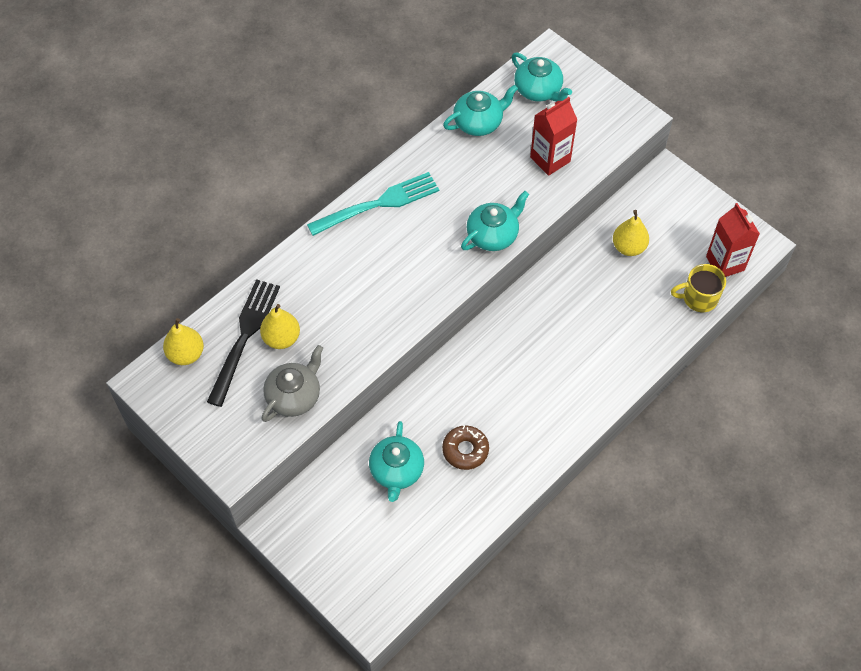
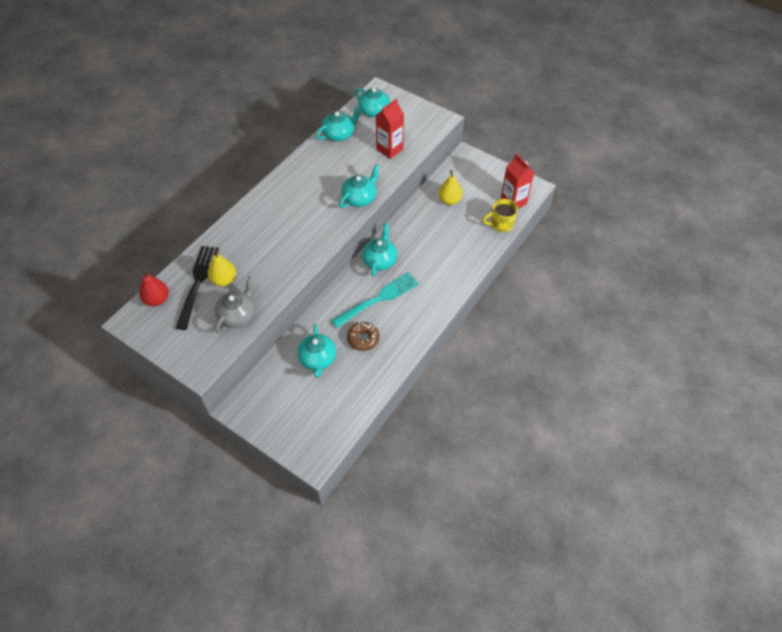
camera: 10 degrees left, 5 degrees down
(186, 354) = (157, 300): yellow pear -> red pear
(378, 204) = (280, 189): turquoise fork -> turquoise fork (378, 299)
(508, 330) = (380, 260): none -> turquoise teapot

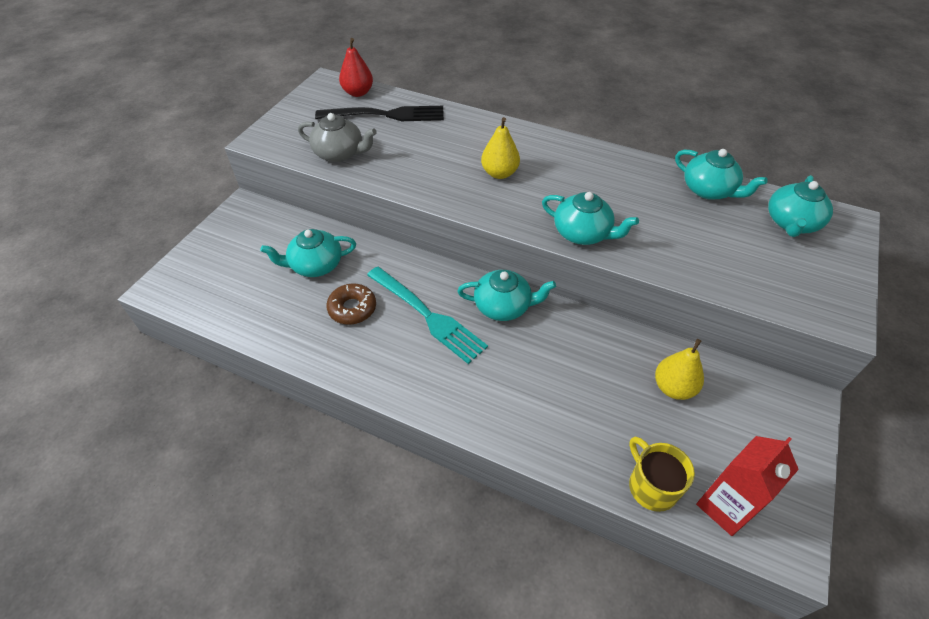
camera: 80 degrees right, 5 degrees down
(224, 280) = (393, 133): yellow pear -> yellow pear (499, 173)
(389, 149) = (711, 254): red carton -> none

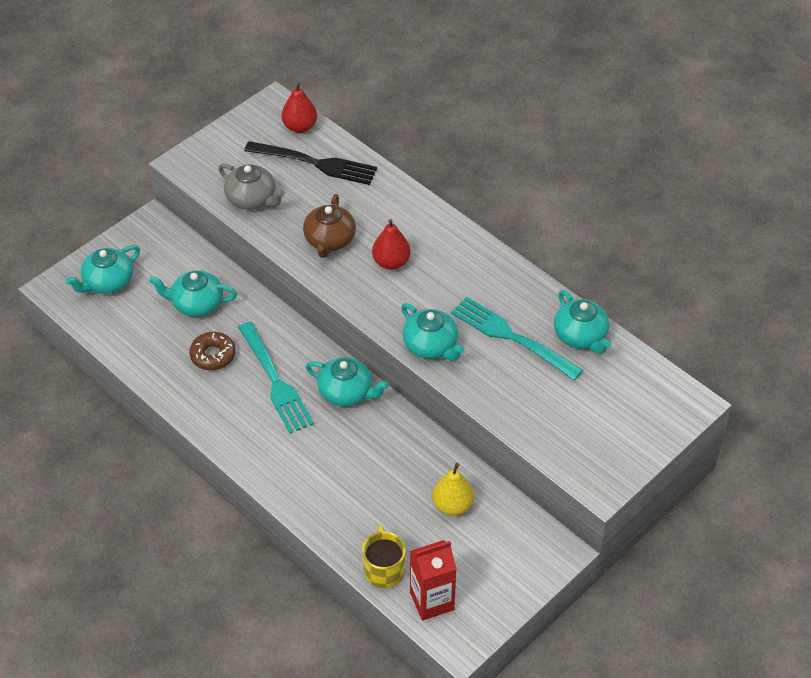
camera: 20 degrees right, 0 degrees up
(431, 169) = (329, 240): none -> brown teapot
(499, 173) = (391, 262): yellow pear -> red pear
(650, 206) = (511, 337): none -> turquoise fork
(791, 223) = (633, 391): turquoise teapot -> turquoise teapot (107, 282)

